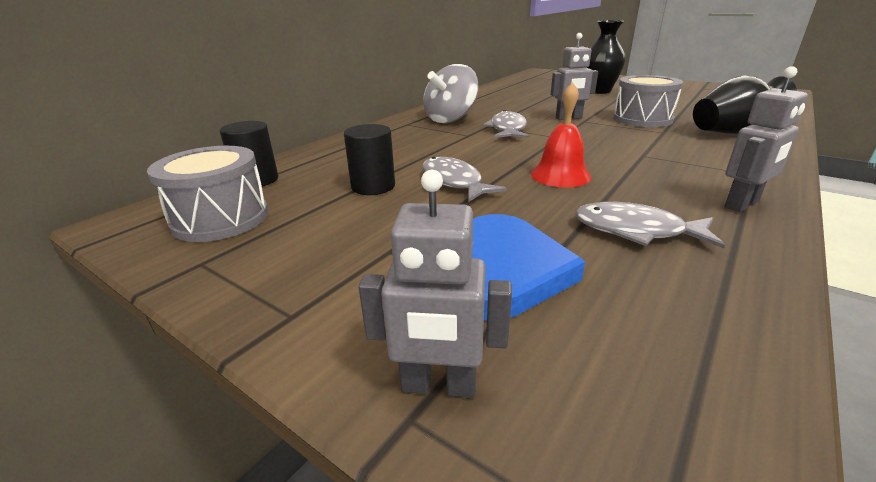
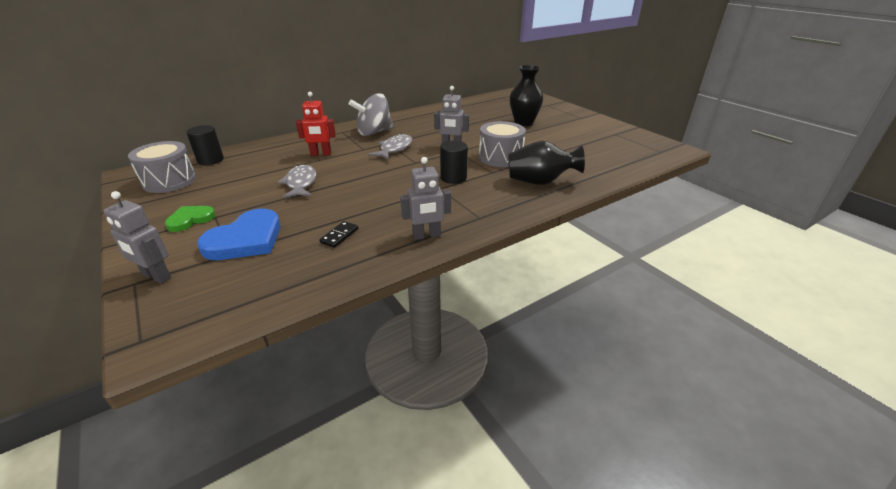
camera: 20 degrees right, 5 degrees up
(350, 265) = (190, 219): none -> green heart
(373, 186) = (258, 177): black cylinder -> black cylinder (453, 178)
(421, 148) = (321, 154): none -> red robot
(560, 175) = (364, 192): red bell -> none
(636, 231) = (339, 236): grey fish -> black domino

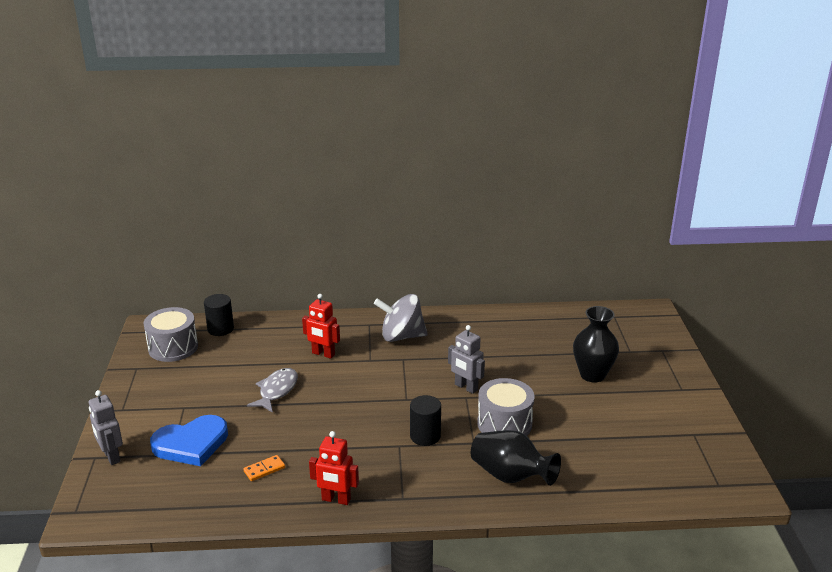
camera: 30 degrees right, 5 degrees down
(190, 219) = (164, 404): green heart -> none
(339, 236) = (264, 469): black domino -> orange domino
(394, 149) = (402, 371): grey fish -> none
(426, 235) = (336, 499): grey robot -> red robot

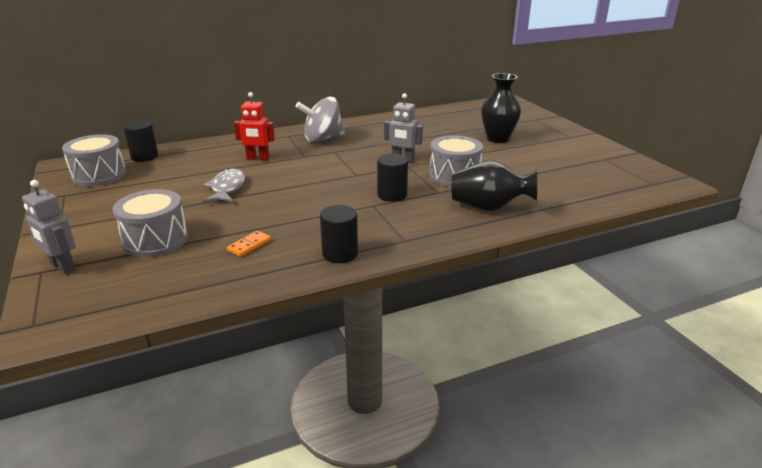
camera: 20 degrees left, 0 degrees up
(191, 444) = (155, 240): blue heart -> grey drum
(336, 499) = (340, 254): red robot -> black cylinder

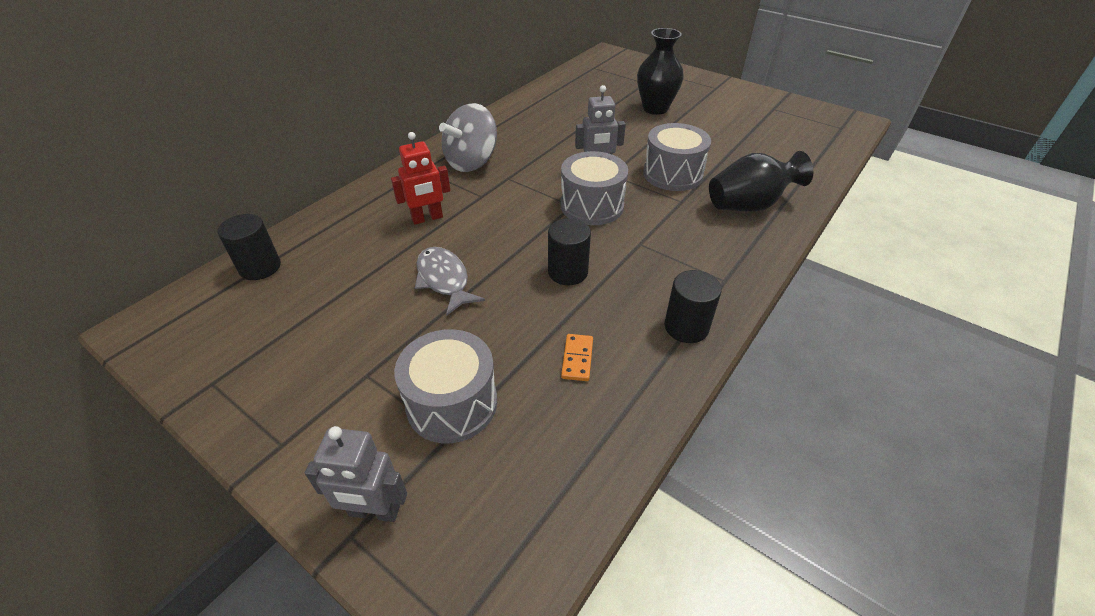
camera: 30 degrees left, 15 degrees up
(99, 175) = (227, 325): grey drum -> grey drum (592, 206)
(392, 195) = (642, 222): black cylinder -> black cylinder (568, 272)

